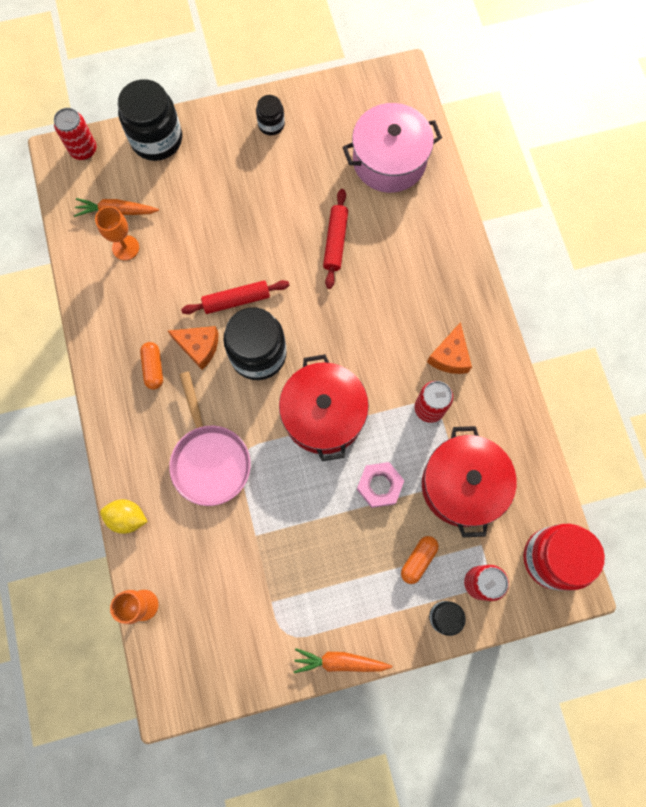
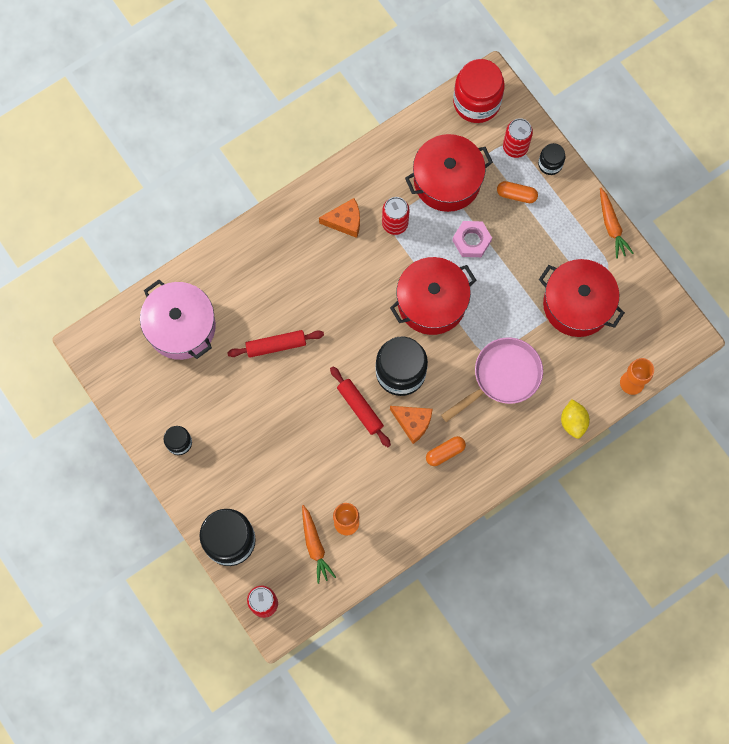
camera: 110 degrees left, 0 degrees up
(199, 347) = (413, 423): orange cheese -> orange cheese turned 120 degrees clockwise
(259, 578) = (577, 304): none -> red pot

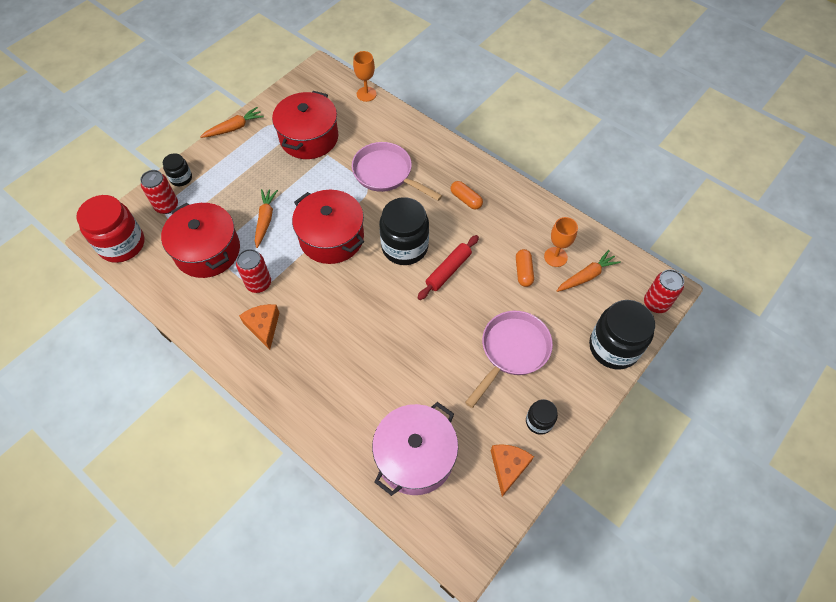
camera: 105 degrees left, 15 degrees down
(254, 442) = (512, 351): none -> pink pan
(276, 346) = (409, 356): red rolling pin -> none
(413, 423) = (448, 228): orange cheese -> orange cheese (508, 467)
(471, 241) = (265, 220): pink nut -> orange carrot
(516, 195) = (214, 196): orange capsule -> orange capsule (523, 272)
(573, 422) = (410, 123): yellow lemon -> none

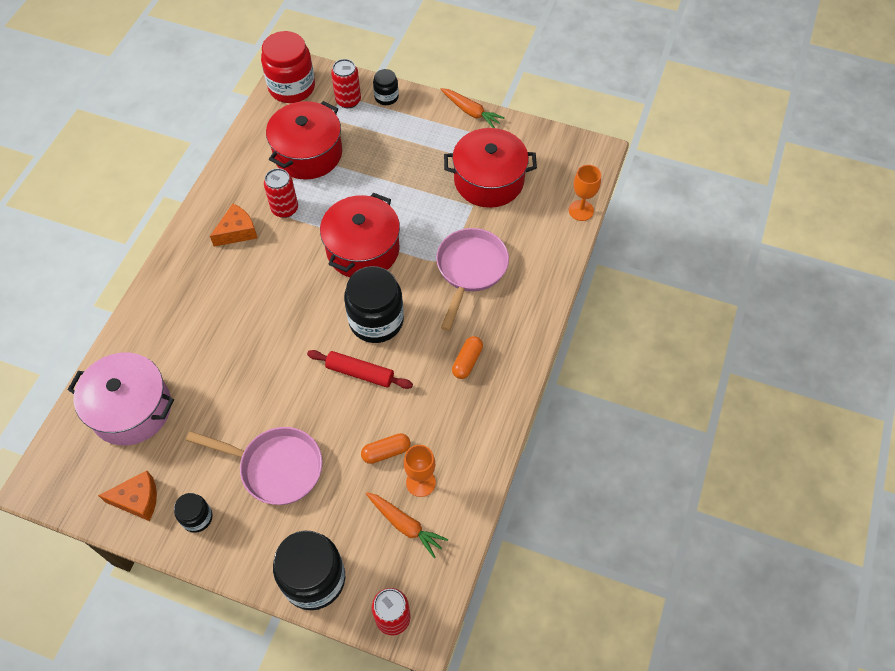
camera: 70 degrees right, 0 degrees up
(265, 220) = (362, 184): orange carrot -> none

